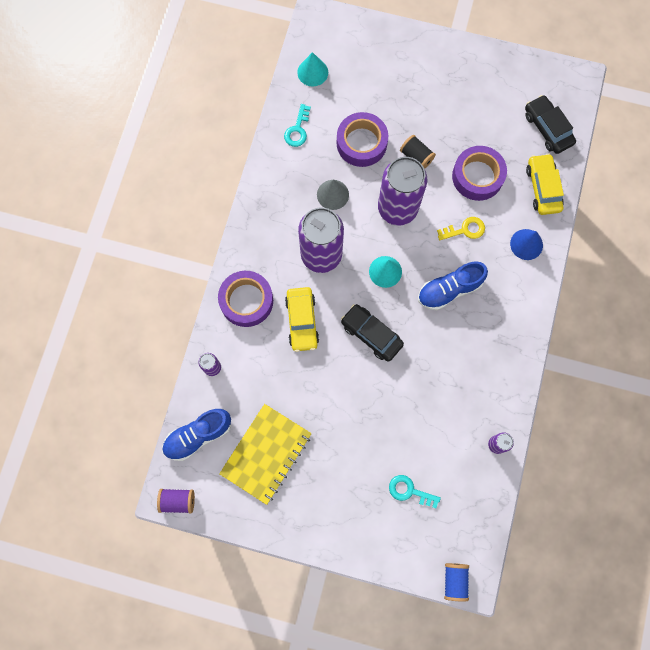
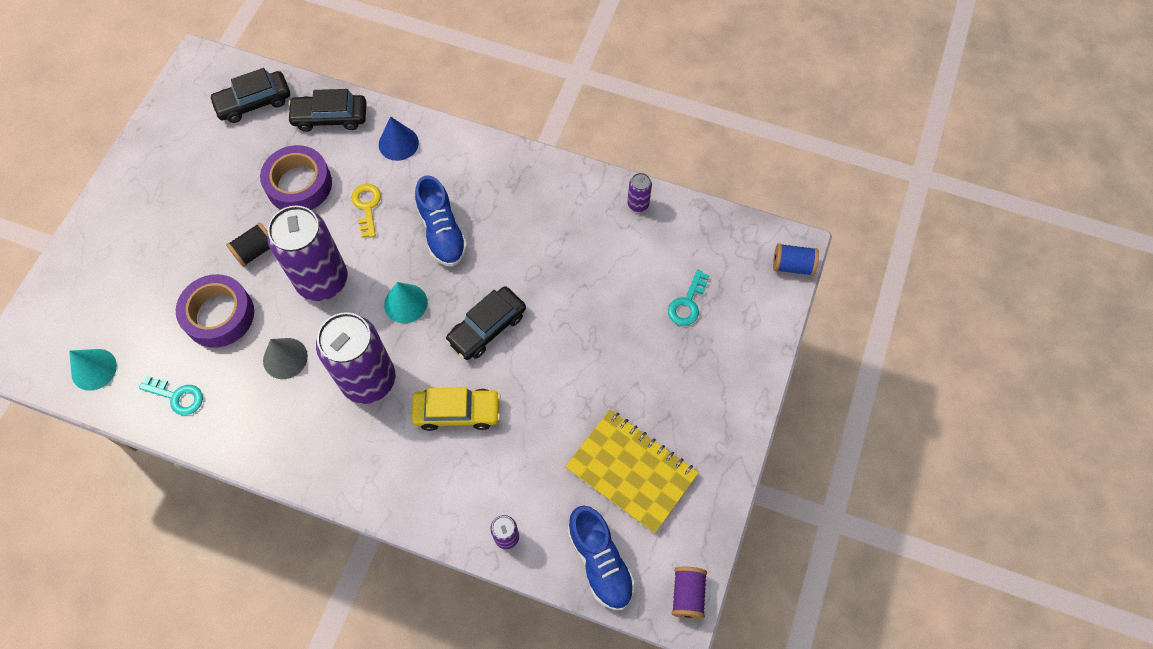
camera: 85 degrees left, 10 degrees down
(246, 301) = (417, 484): purple tape -> none
(543, 188) = (330, 117): yellow car -> black car

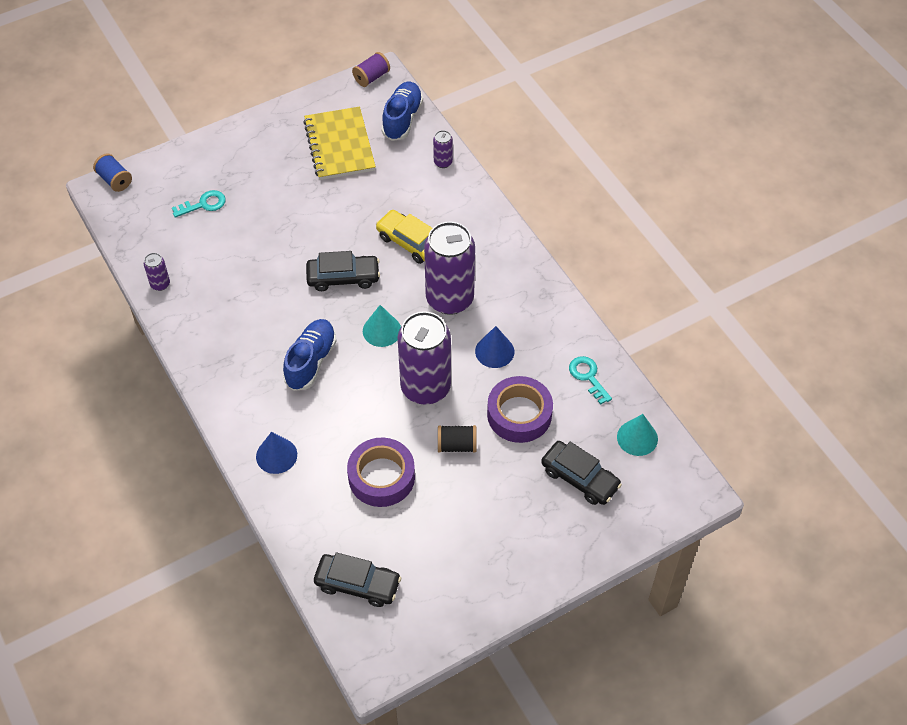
camera: 140 degrees left, 10 degrees down
(285, 358) = (494, 351): grey cone -> blue cone
(330, 117) = (308, 520): black car -> black car (580, 478)
(367, 206) = (346, 420): yellow key -> none

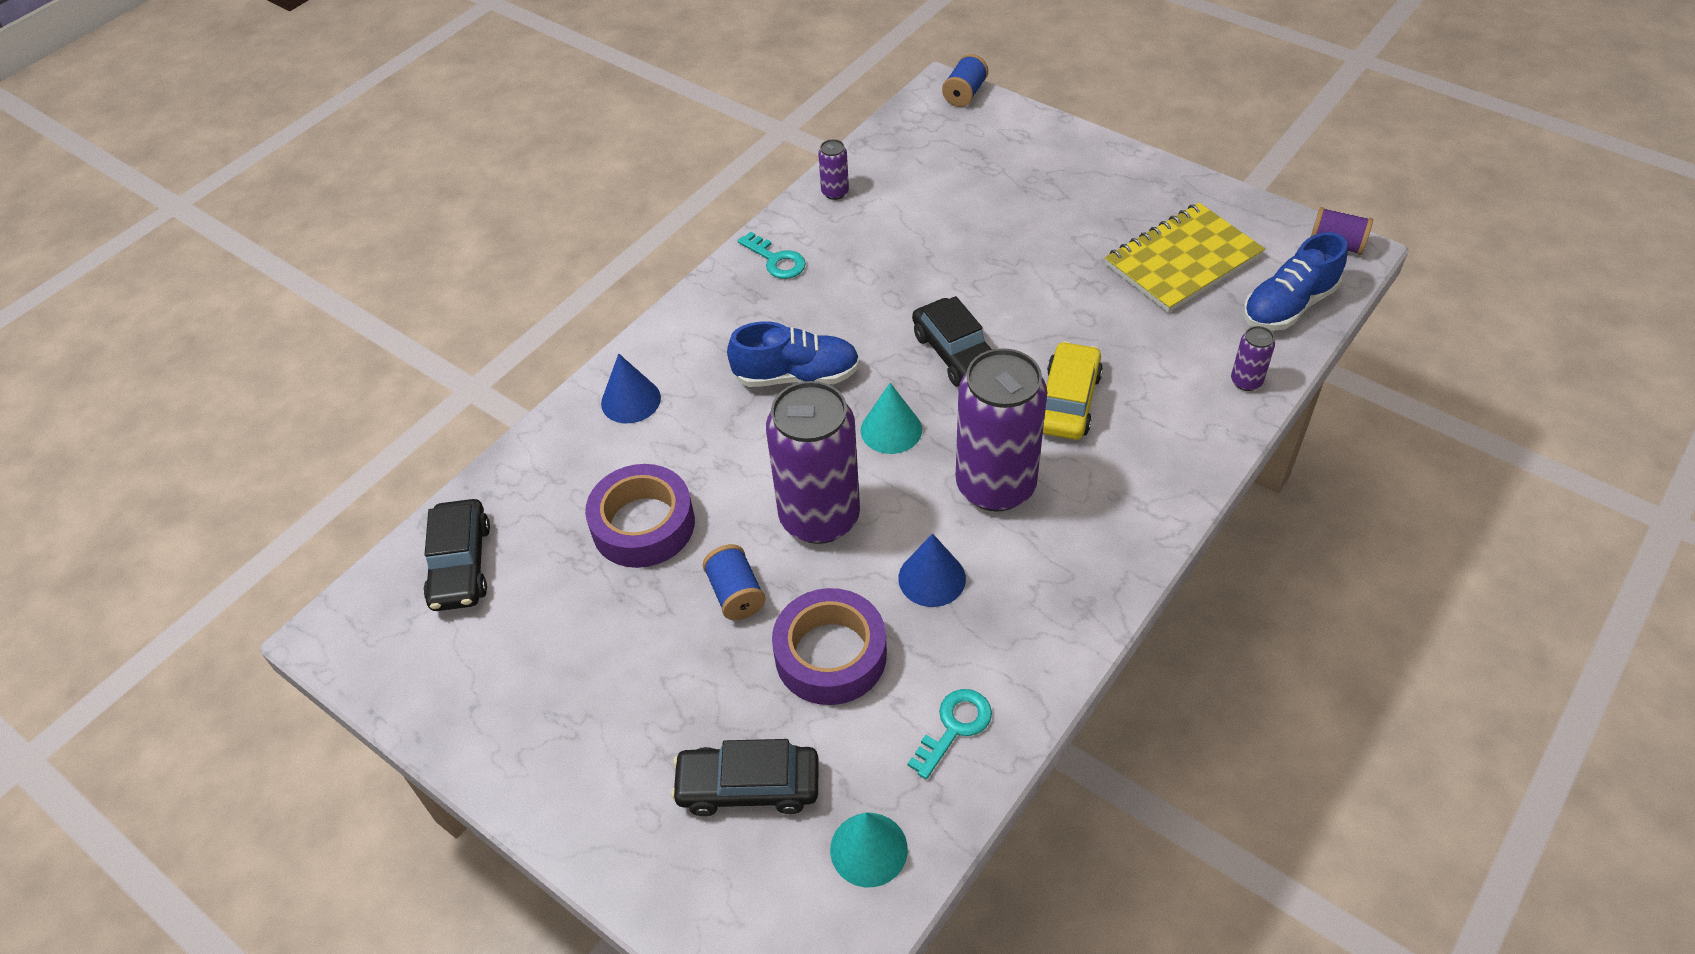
camera: 70 degrees right, 5 degrees down
(204, 204) = (983, 178): turquoise key -> turquoise key (776, 260)
(402, 119) = (1289, 306): blue shoe -> blue shoe turned 150 degrees clockwise
(457, 445) = (736, 594): black spool -> blue spool
(580, 478) = (748, 786): black car -> black car turned 75 degrees clockwise

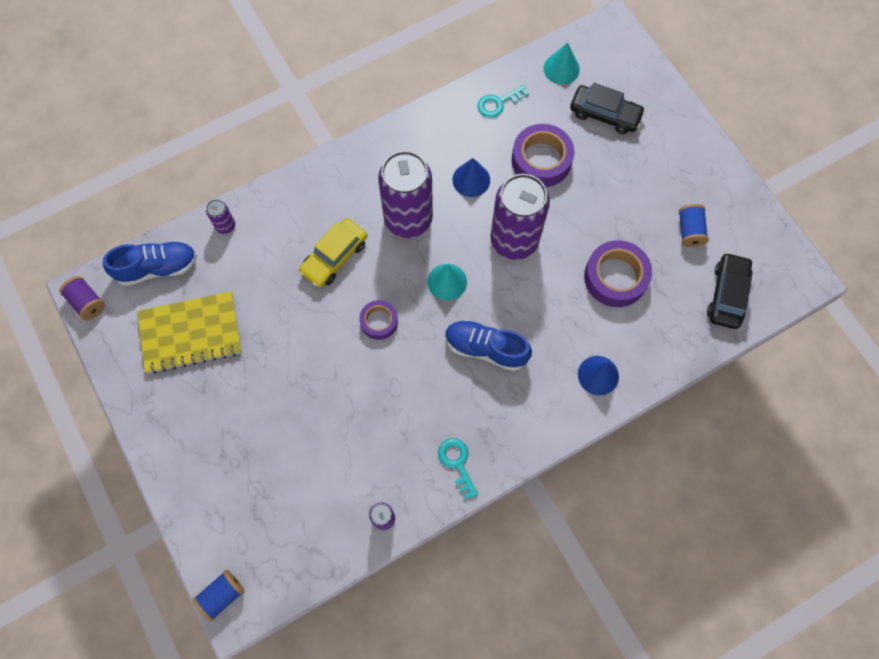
camera: 160 degrees left, 20 degrees up
(736, 594) = (577, 213): blue spool -> blue spool (689, 231)
(956, 354) = (379, 321): black car -> purple tape

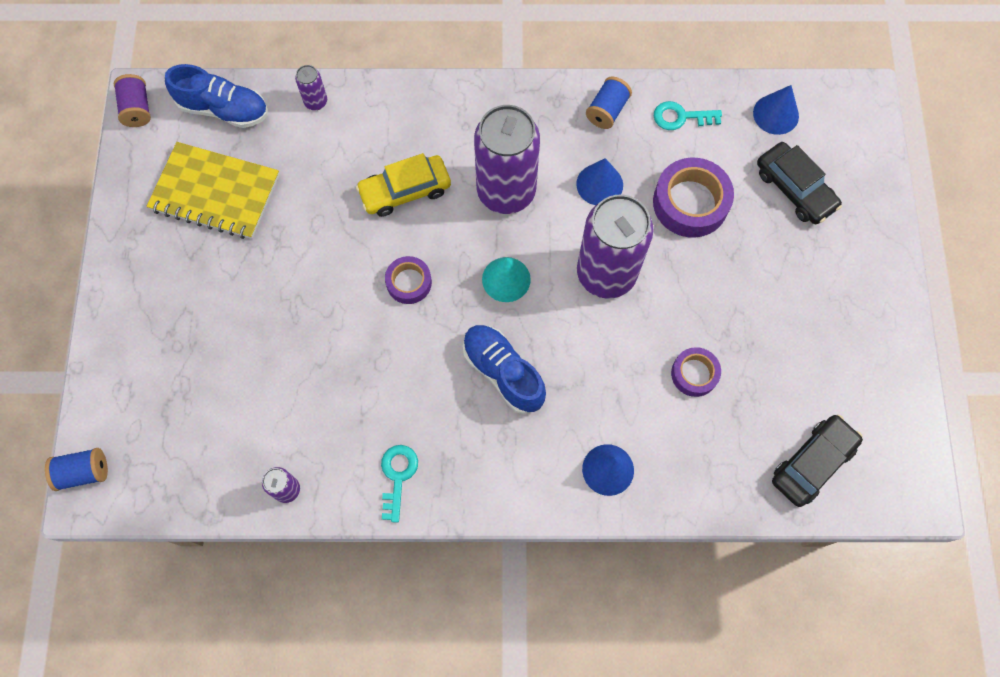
camera: 30 degrees right, 0 degrees up
(561, 68) = (776, 114): turquoise cone -> blue cone
(615, 277) = (694, 374): purple tape -> purple tape, size x0.58
(689, 231) = (813, 368): blue spool -> blue spool (607, 111)

